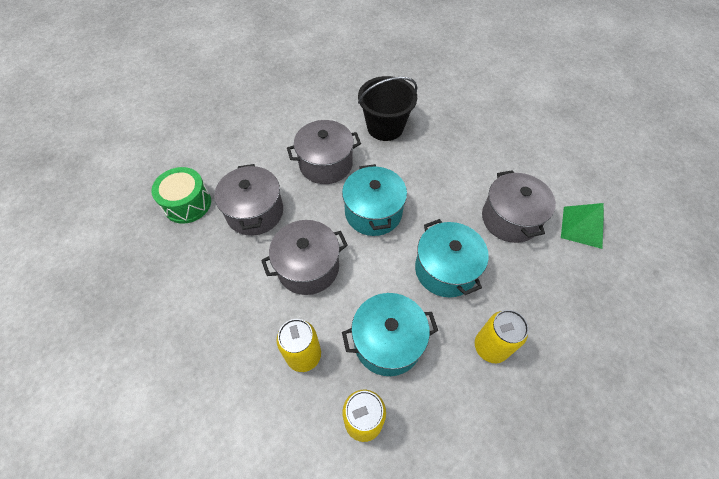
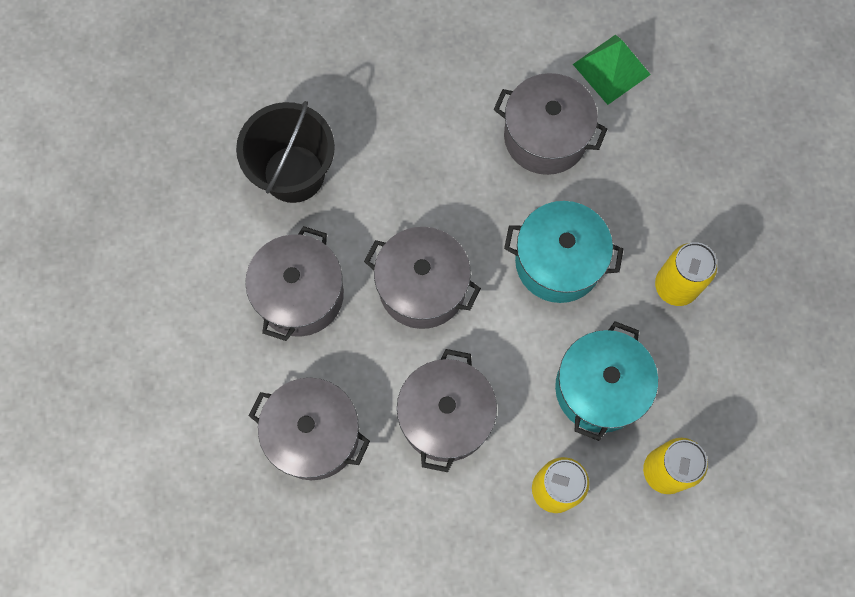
camera: 55 degrees left, 15 degrees up
(187, 203) = (233, 517): green drum -> none
(373, 212) = (422, 287): turquoise pot -> grey pot

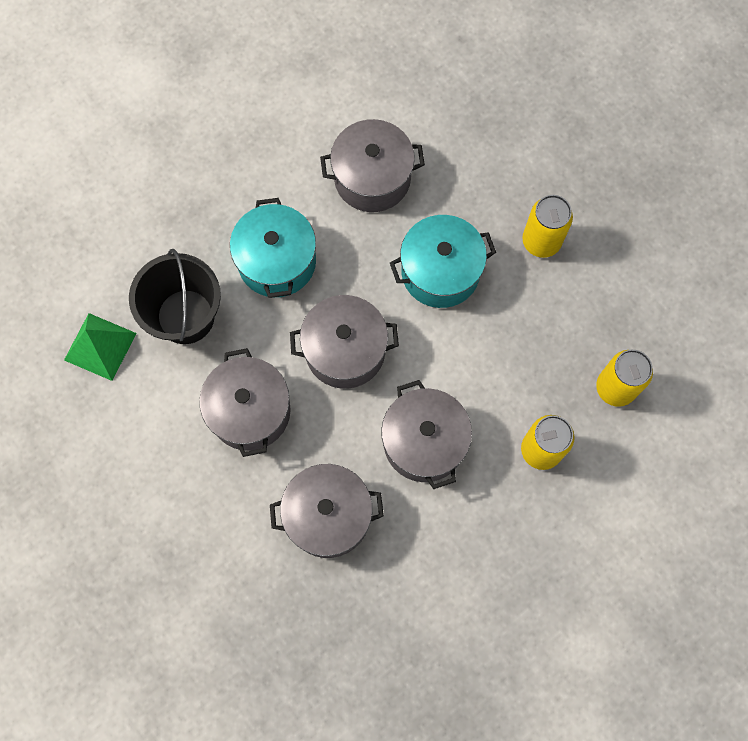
camera: 30 degrees left, 0 degrees up
(599, 388) = (529, 353): turquoise pot -> turquoise pot (277, 261)
(611, 69) = (393, 97): green pyramid -> green pyramid (100, 346)

